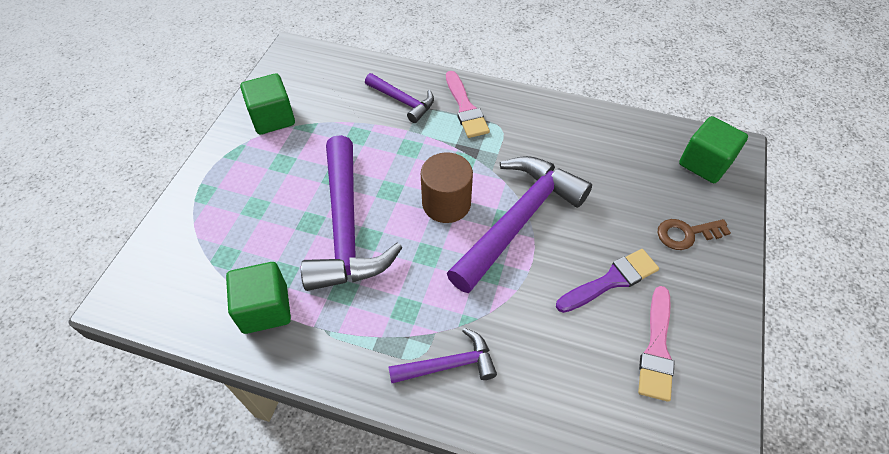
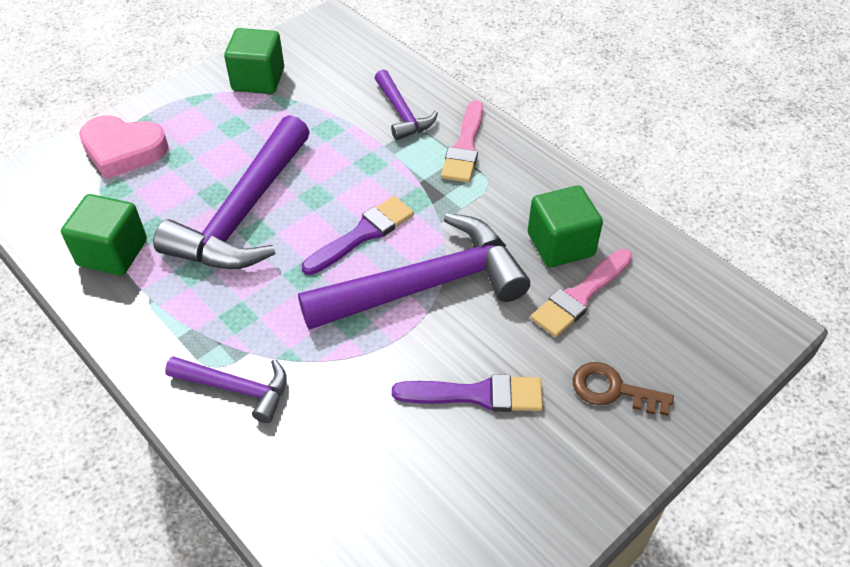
camera: 30 degrees right, 5 degrees down
(205, 221) = (123, 150): none -> pink heart
(446, 203) = (363, 234): brown cylinder -> purple brush
(656, 348) = (469, 489): pink brush -> pink brush (580, 295)
(705, 163) = (708, 325): green cube -> green cube (560, 244)

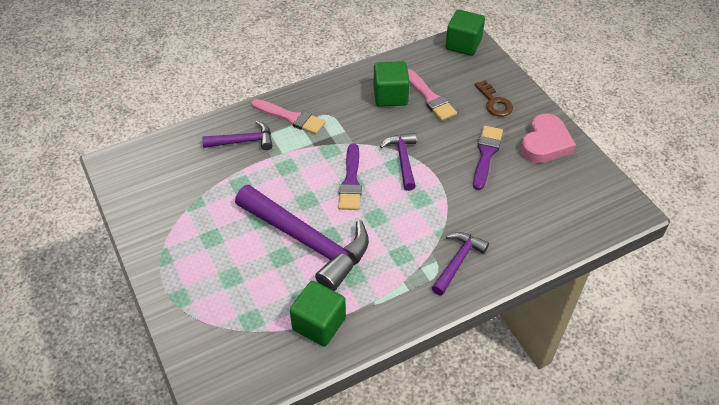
camera: 75 degrees left, 0 degrees up
(123, 150) = (206, 312): pink heart -> pink heart (545, 143)
(258, 79) = (162, 216): green cube -> green cube (463, 44)
(363, 234) = (351, 181): purple brush -> purple brush turned 150 degrees counterclockwise
(425, 285) = (403, 160): purple hammer -> purple hammer, size x0.52
(613, 390) = (494, 102): brown key -> brown key turned 60 degrees counterclockwise

